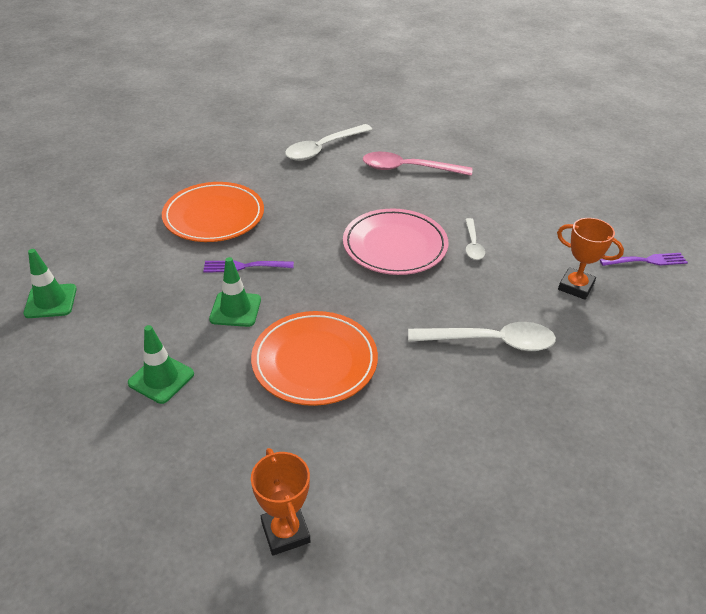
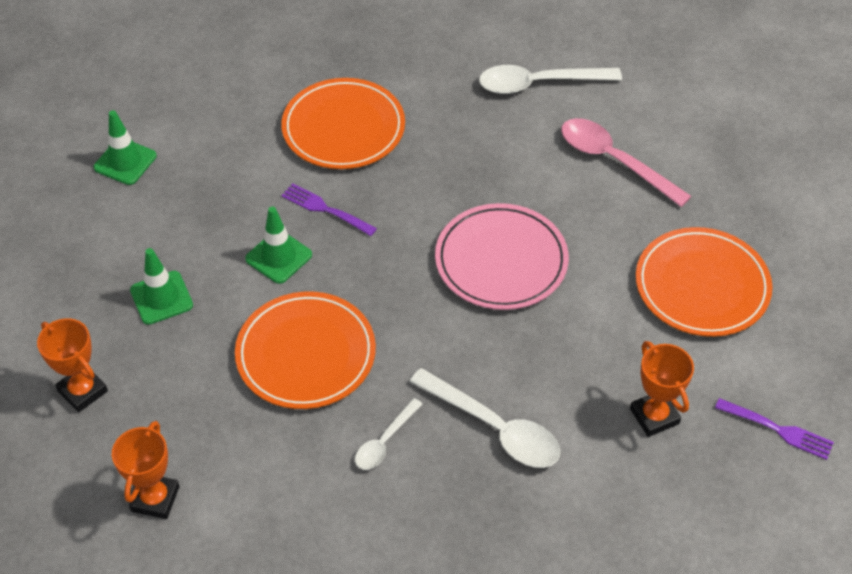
camera: 35 degrees right, 10 degrees up
(145, 482) = (82, 391): none -> orange trophy
(472, 245) = (589, 303): white spoon -> white spoon (384, 442)
(525, 209) = (702, 286): none -> orange plate

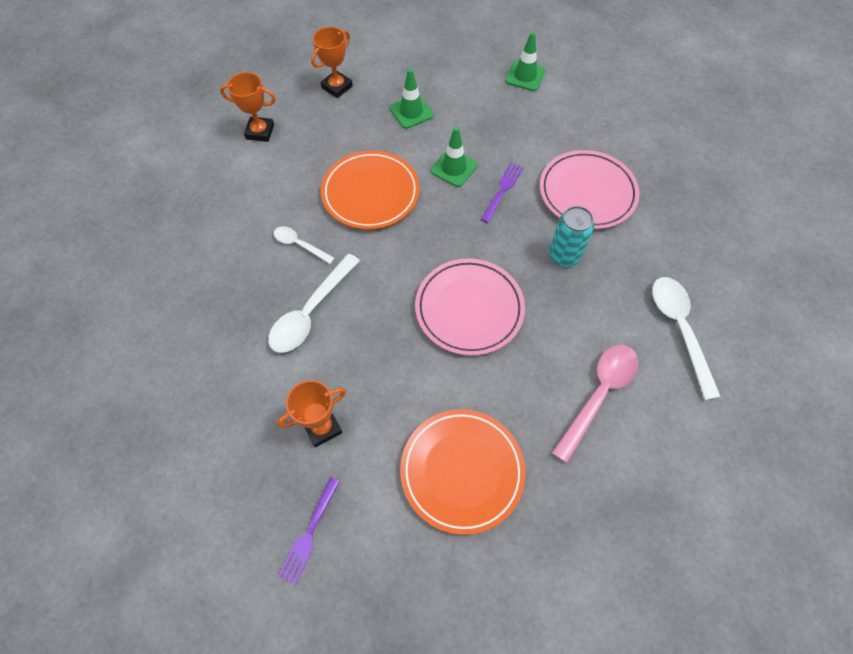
camera: 85 degrees right, 10 degrees up
(343, 128) = (587, 193): orange plate -> pink plate
(434, 163) = (564, 256): none -> turquoise can

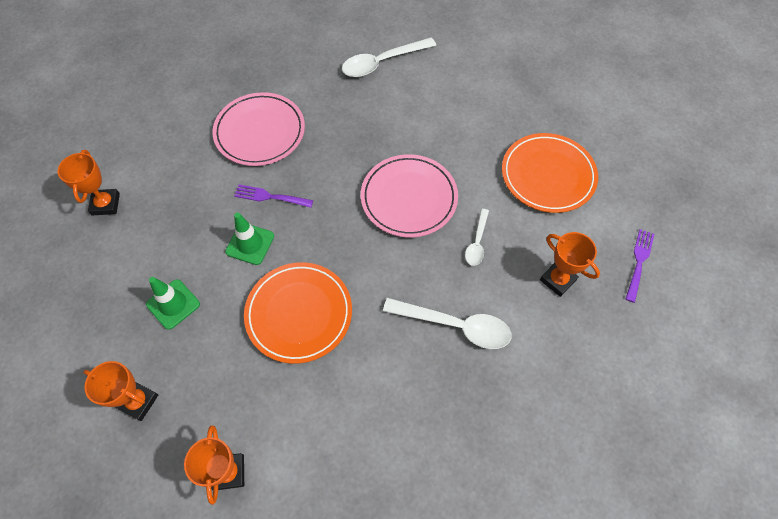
camera: 105 degrees left, 0 degrees up
(299, 244) = (382, 363): white spoon -> white spoon (477, 243)
(309, 532) = (639, 263): purple fork -> purple fork turned 75 degrees counterclockwise
(525, 76) = (105, 204): green traffic cone -> orange trophy
(564, 256) = (334, 140): turquoise can -> none
(599, 394) = (454, 103): pink spoon -> none

